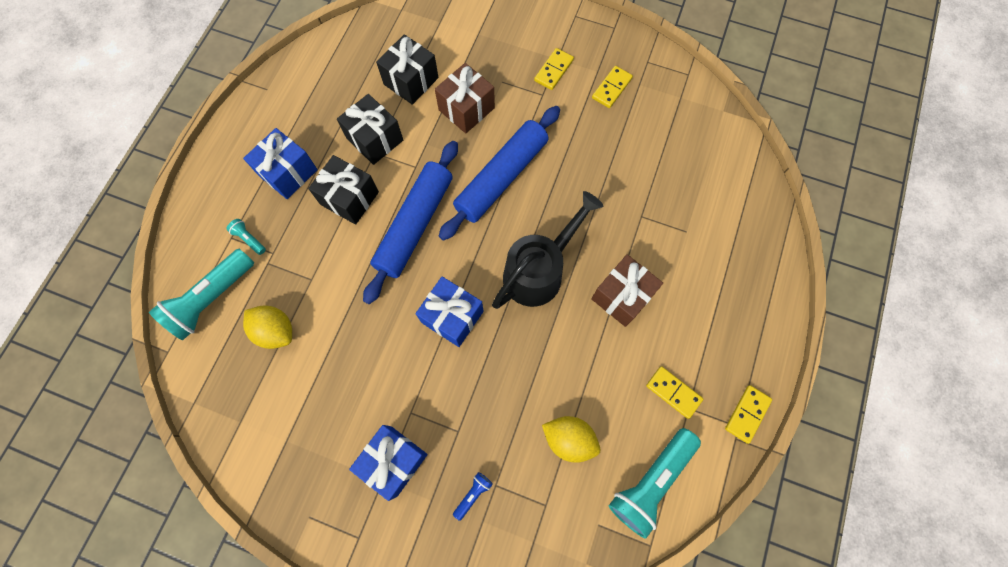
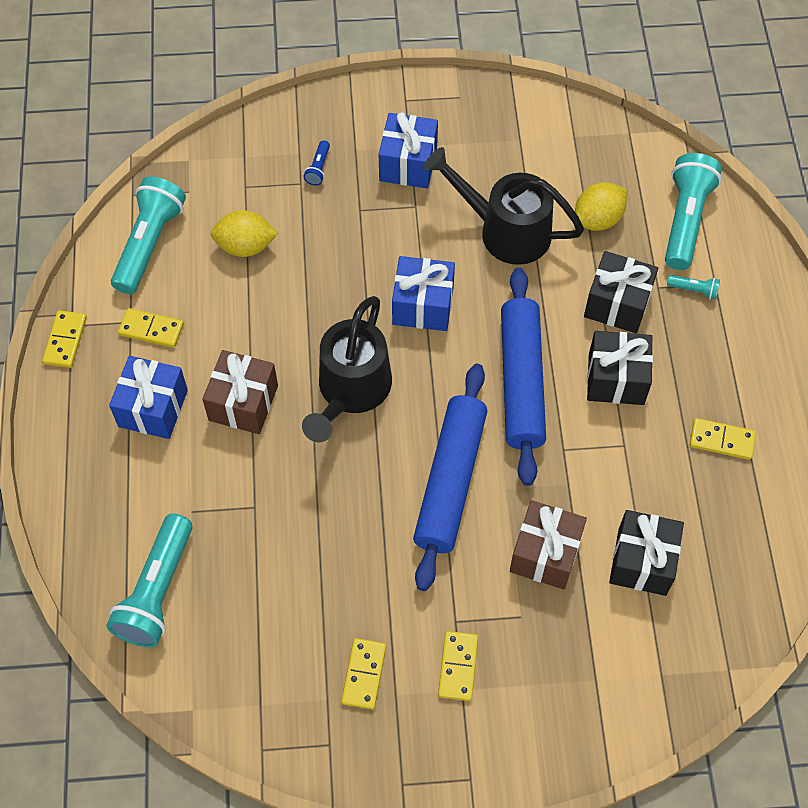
camera: 155 degrees right, 10 degrees down
(276, 331) = (598, 219): yellow lemon -> yellow lemon turned 45 degrees counterclockwise
(288, 173) = (707, 377): blue gift -> blue gift (153, 408)
(310, 129) = (721, 440): none -> yellow domino
(353, 355) = (504, 230): none -> black watering can
(375, 139) = (635, 462): black gift -> black gift (617, 304)
(726, 188) = (157, 591): none -> turquoise flashlight

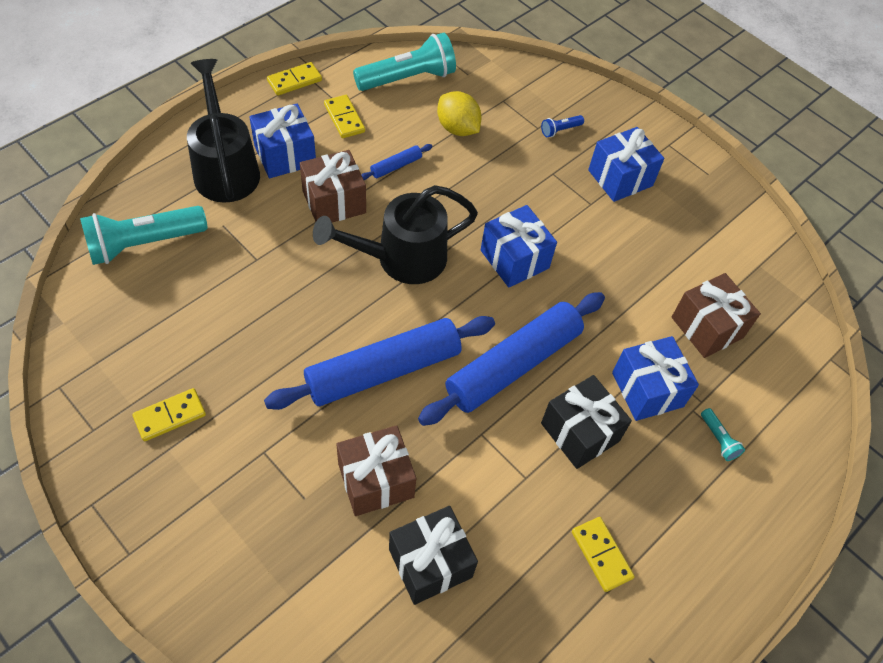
camera: 45 degrees right, 5 degrees down
(245, 326) = (396, 166): none -> blue rolling pin
(458, 666) = (224, 479): yellow domino -> none
(504, 230) = (630, 271): black watering can -> black watering can (225, 168)
(598, 219) = (707, 327): yellow lemon -> brown gift
(617, 304) = (647, 389): black gift -> blue gift
(685, 220) = (774, 391): turquoise flashlight -> none

